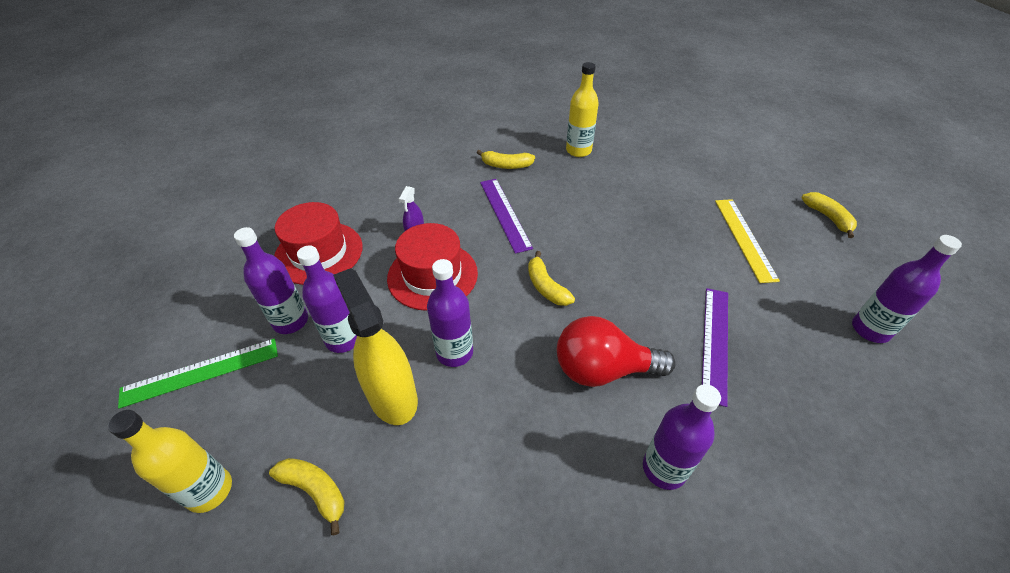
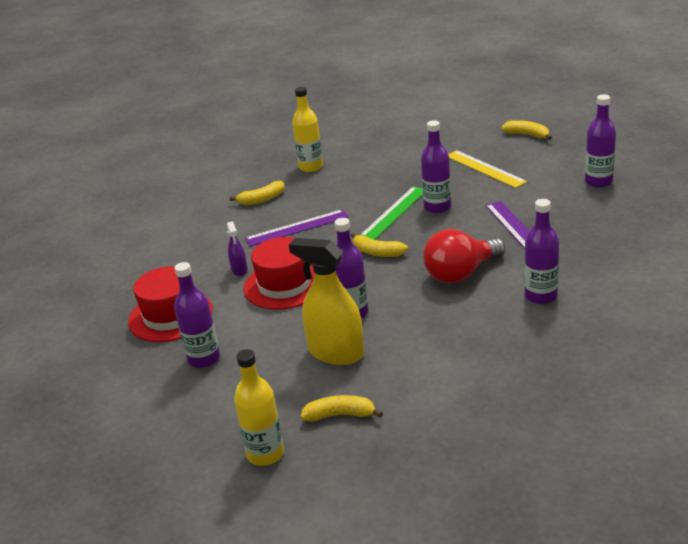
camera: 30 degrees left, 15 degrees down
(201, 372) = (170, 416): green ruler -> green ruler (394, 212)
(343, 339) = (261, 346): purple bottle -> purple bottle (437, 207)
(504, 214) = (297, 228): purple ruler -> purple ruler turned 60 degrees counterclockwise

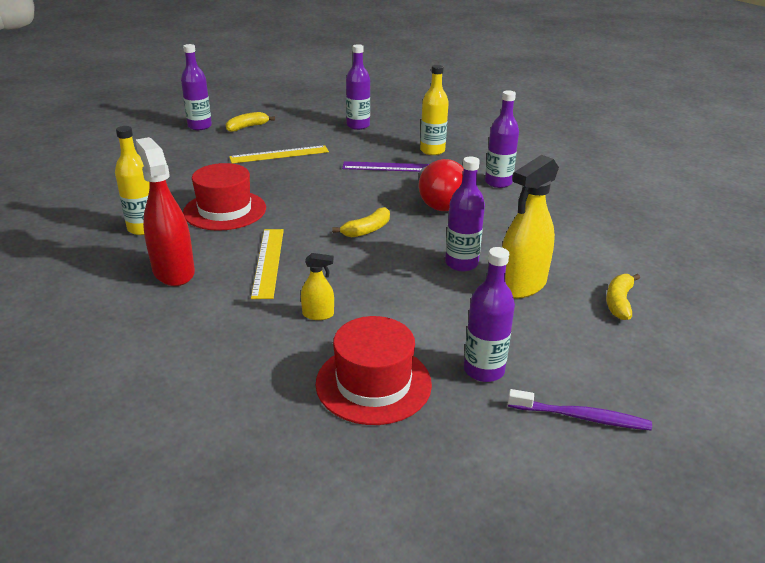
camera: 75 degrees left, 0 degrees up
(165, 416) = (581, 417): none -> purple toothbrush
(239, 270) = (318, 314): purple spray bottle -> yellow spray bottle
(261, 199) = (173, 272): yellow banana -> red spray bottle
(265, 454) = (666, 355): yellow bottle -> yellow bottle (432, 151)
(284, 285) = (377, 291): red hat -> red hat (225, 210)
(297, 228) = (268, 262): purple ruler -> yellow ruler
(394, 212) = (303, 207): green ruler -> none
(437, 207) = (319, 187): purple bottle -> purple bottle (199, 126)

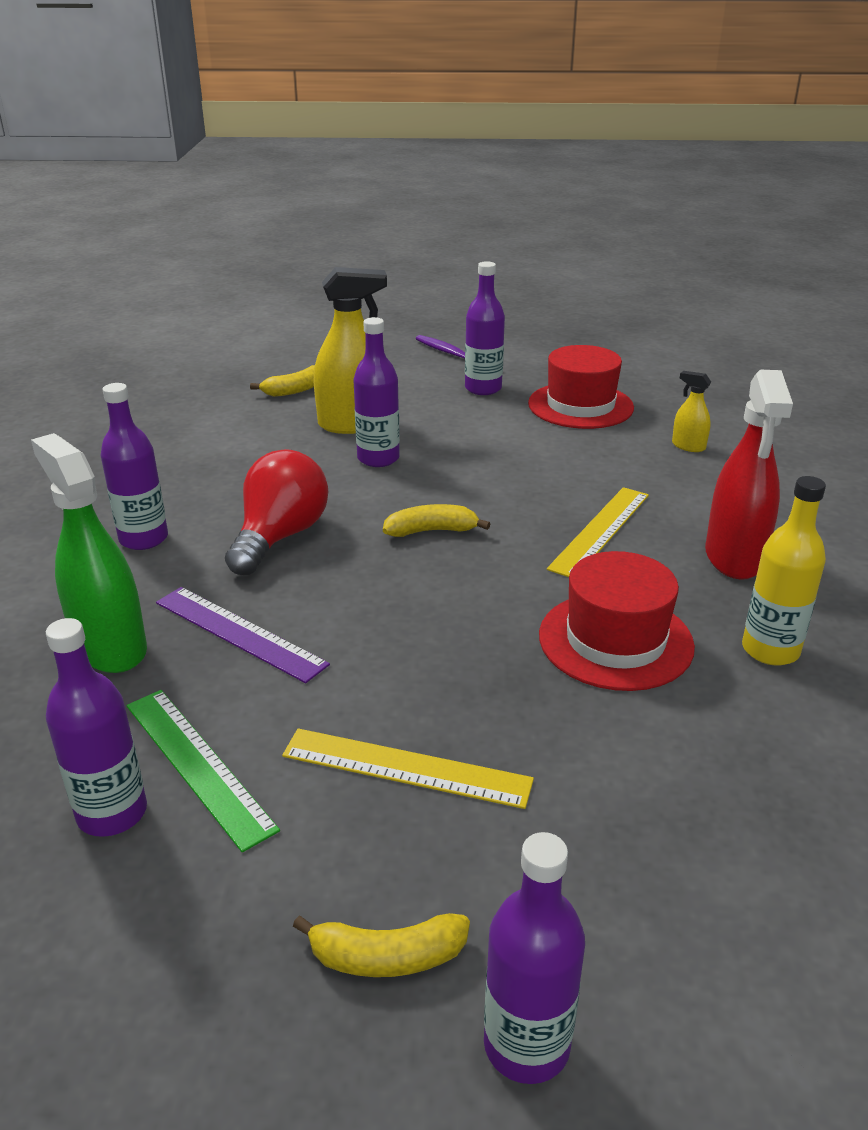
camera: 145 degrees left, 0 degrees up
(318, 314) = (585, 461): yellow spray bottle -> yellow spray bottle (688, 446)
(349, 138) = (197, 765): none -> green ruler
(432, 151) = (110, 647): yellow bottle -> green spray bottle

